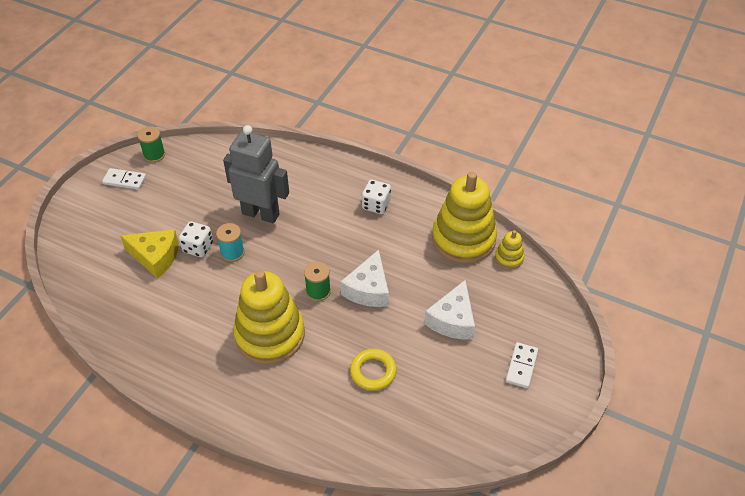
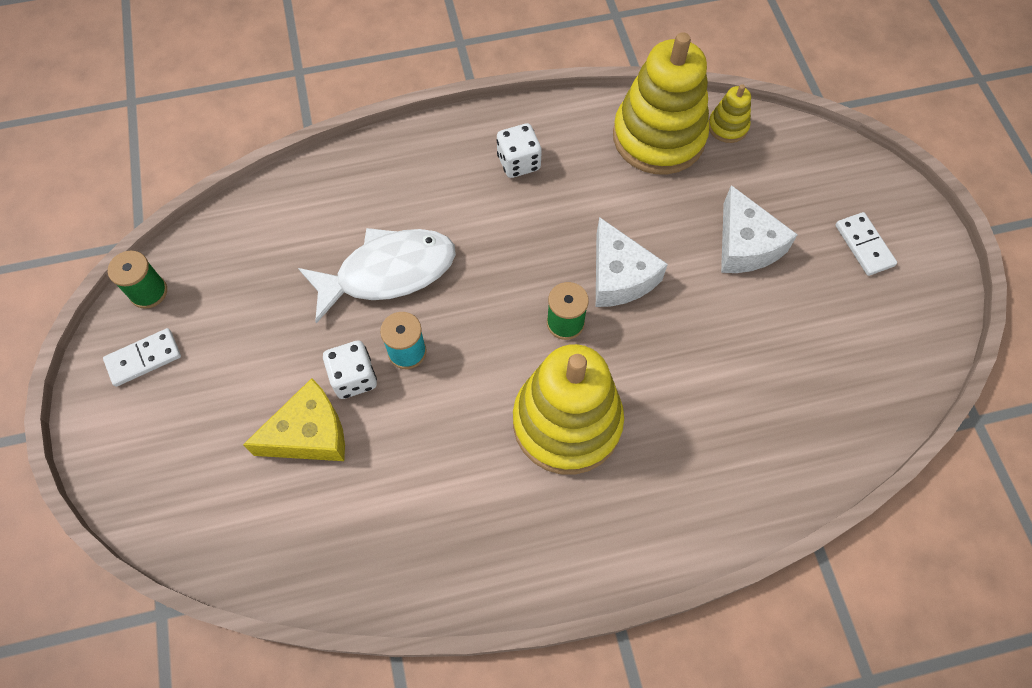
camera: 40 degrees left, 15 degrees up
(261, 214) = (388, 273): grey robot -> white fish
(373, 371) = (727, 373): yellow ring -> none

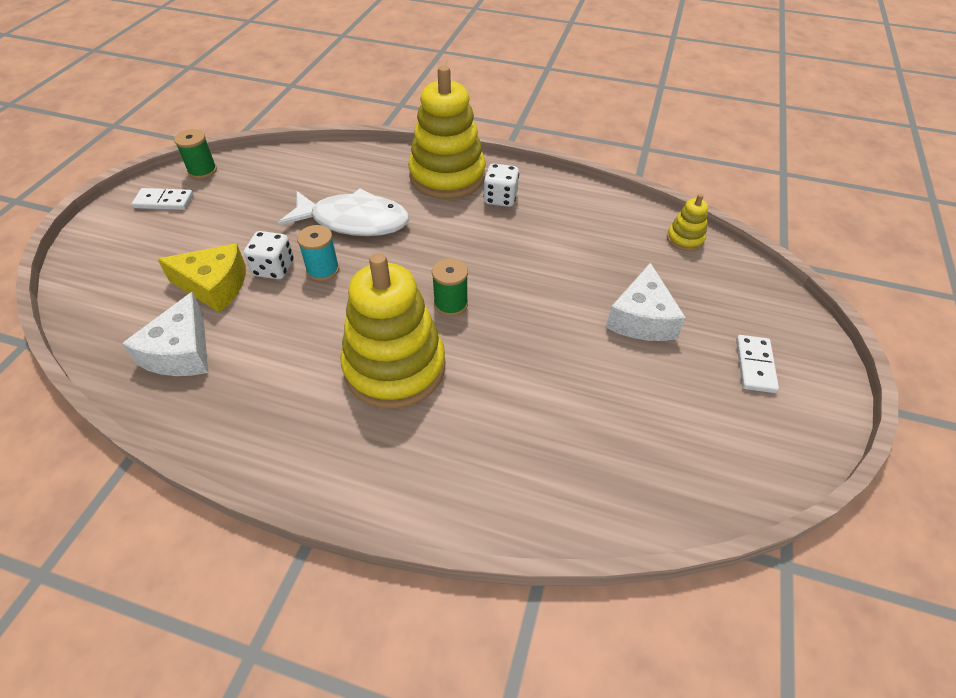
camera: 30 degrees right, 15 degrees down
(619, 276) = (518, 294): white cheese -> white cheese (181, 352)
(658, 137) = (621, 224): yellow stacking toy -> yellow stacking toy (447, 176)

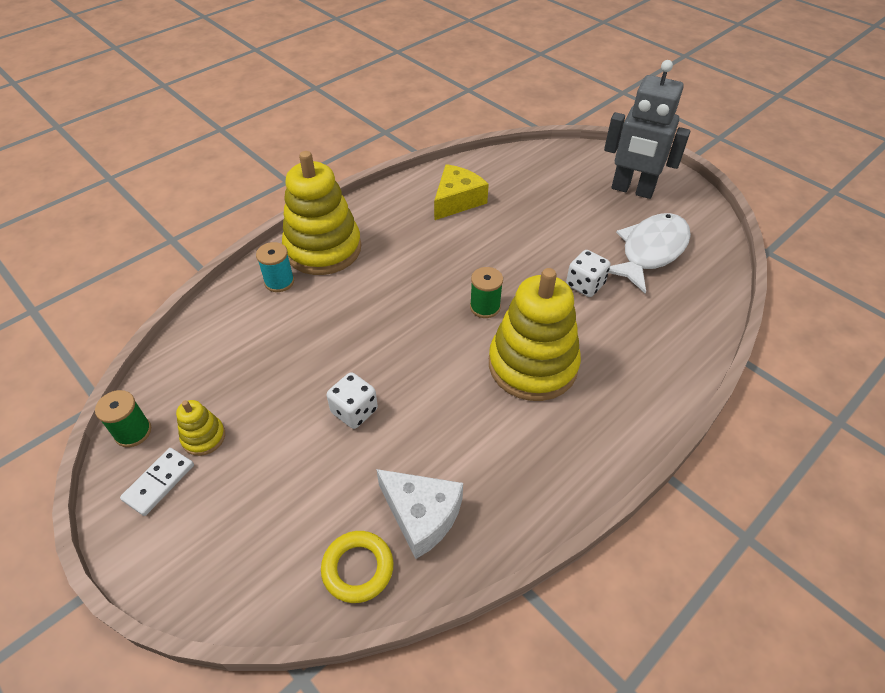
camera: 60 degrees left, 0 degrees up
(118, 333) = (358, 568): none -> yellow ring
(214, 286) = (345, 466): yellow cheese -> yellow cheese (457, 200)
(323, 270) = (384, 375): turquoise spool -> turquoise spool (279, 282)
(354, 221) = (333, 332): white fish -> white fish (650, 251)
(500, 198) = (381, 230): white dice -> white dice (585, 285)
(641, 318) = (564, 217): white cheese -> none
(685, 239) = (503, 162): yellow stacking toy -> yellow stacking toy (203, 437)
(754, 365) = (632, 190): white domino -> grey robot

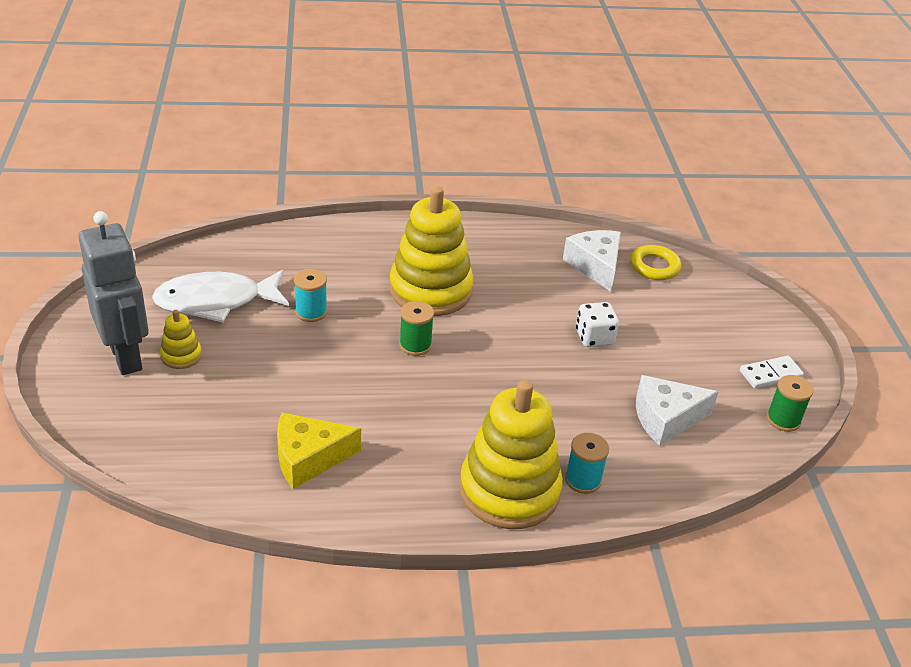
camera: 145 degrees left, 10 degrees down
(203, 437) = (724, 384): yellow stacking toy -> yellow stacking toy (181, 355)
(243, 367) = (665, 418): none -> white cheese
(585, 285) = (311, 312): white dice -> turquoise spool

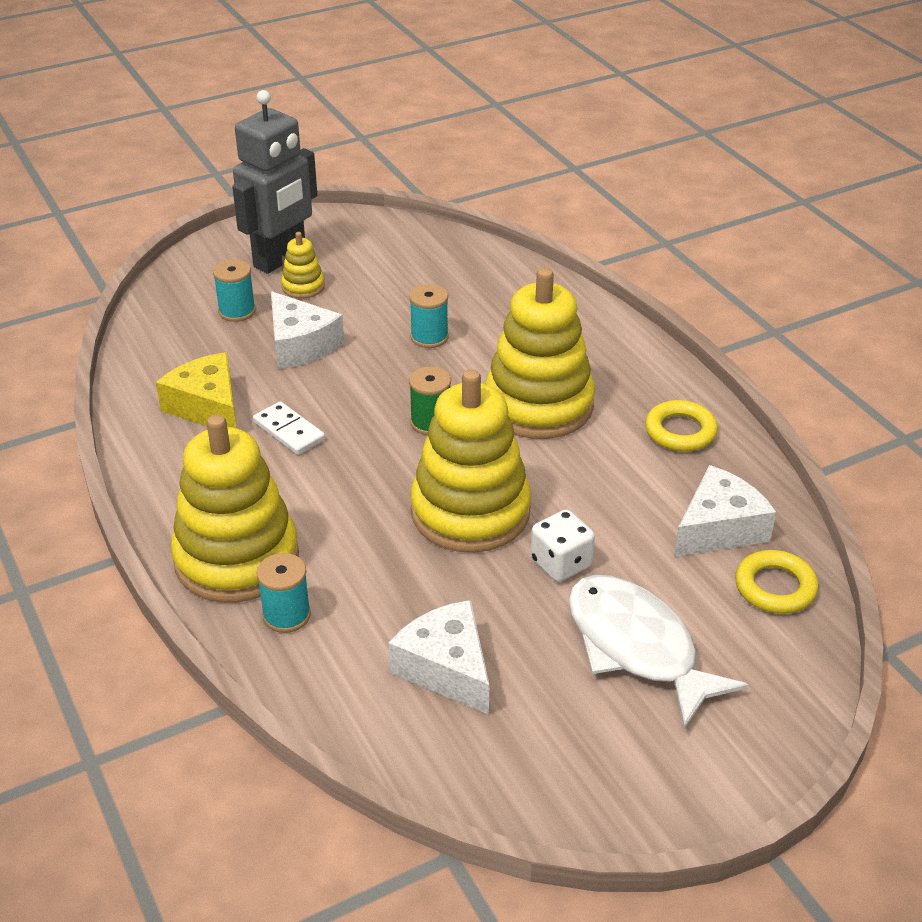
camera: 70 degrees right, 0 degrees up
(183, 404) = (237, 311): none -> turquoise spool
(215, 301) = (397, 277): white fish -> white fish (637, 647)
(264, 381) = (300, 345): none -> white cheese
(497, 244) = (680, 431): none -> yellow ring
(523, 359) = (470, 512): none -> yellow stacking toy
(770, 374) = (624, 768): white domino -> white domino (289, 431)
(783, 419) = (529, 800): green spool -> none

